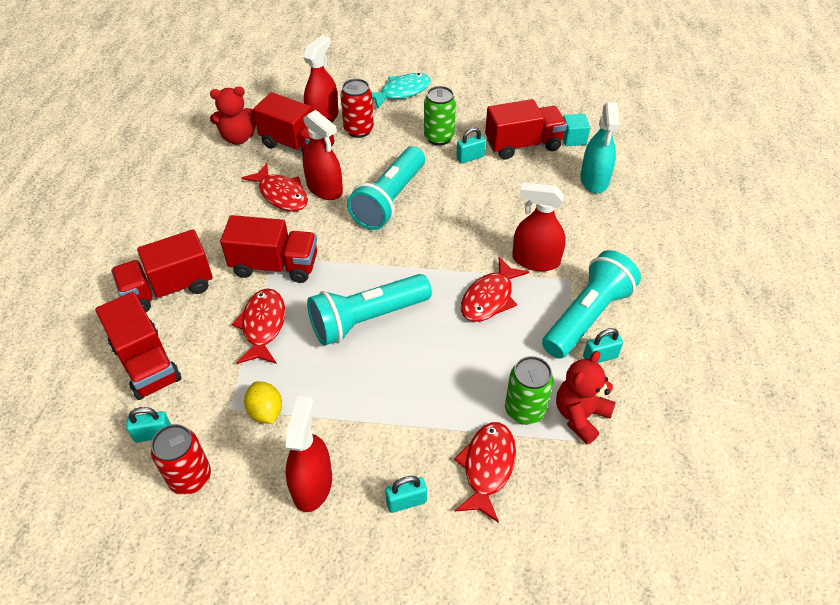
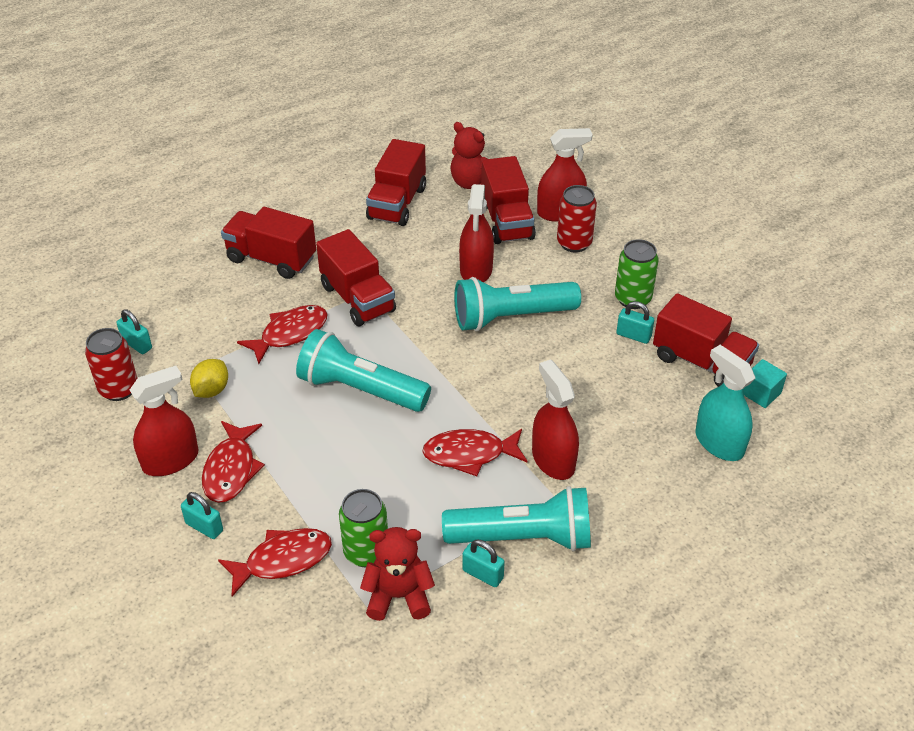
camera: 50 degrees right, 5 degrees down
(146, 363) = (193, 297): red truck -> red truck (397, 203)
(281, 194) = (438, 250): red fish -> red fish (231, 469)
(402, 92) = (662, 237): turquoise fish -> none
(594, 180) = (719, 443): turquoise spray bottle -> turquoise spray bottle turned 90 degrees clockwise

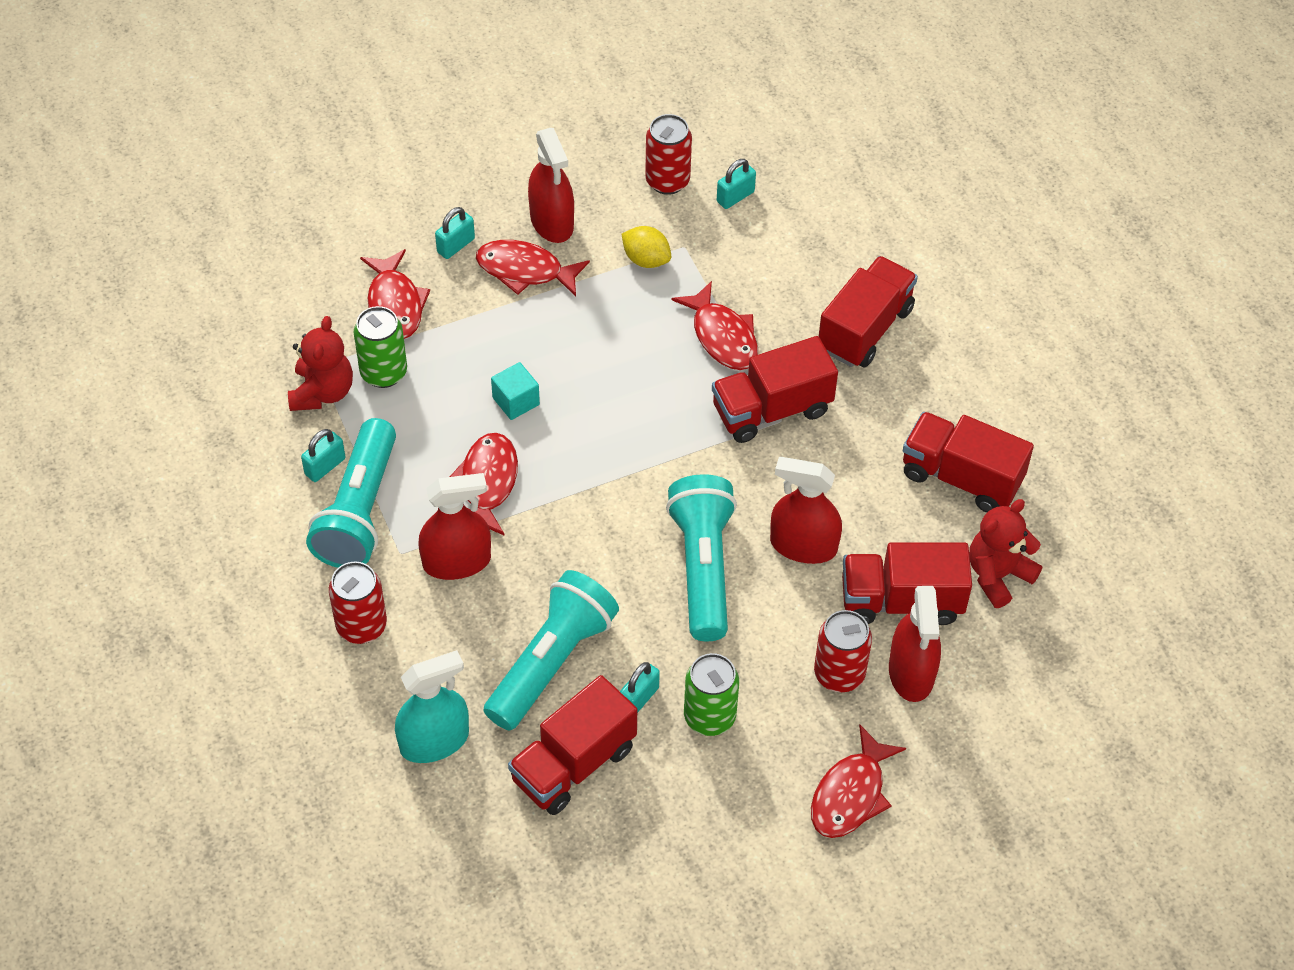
camera: 100 degrees right, 10 degrees up
(360, 389) = (613, 394): turquoise flashlight -> turquoise flashlight (551, 662)
(637, 511) = (361, 626): none -> red can
(660, 230) = (851, 794): none -> red fish
(761, 393) = (501, 816): turquoise cube -> turquoise cube (516, 401)

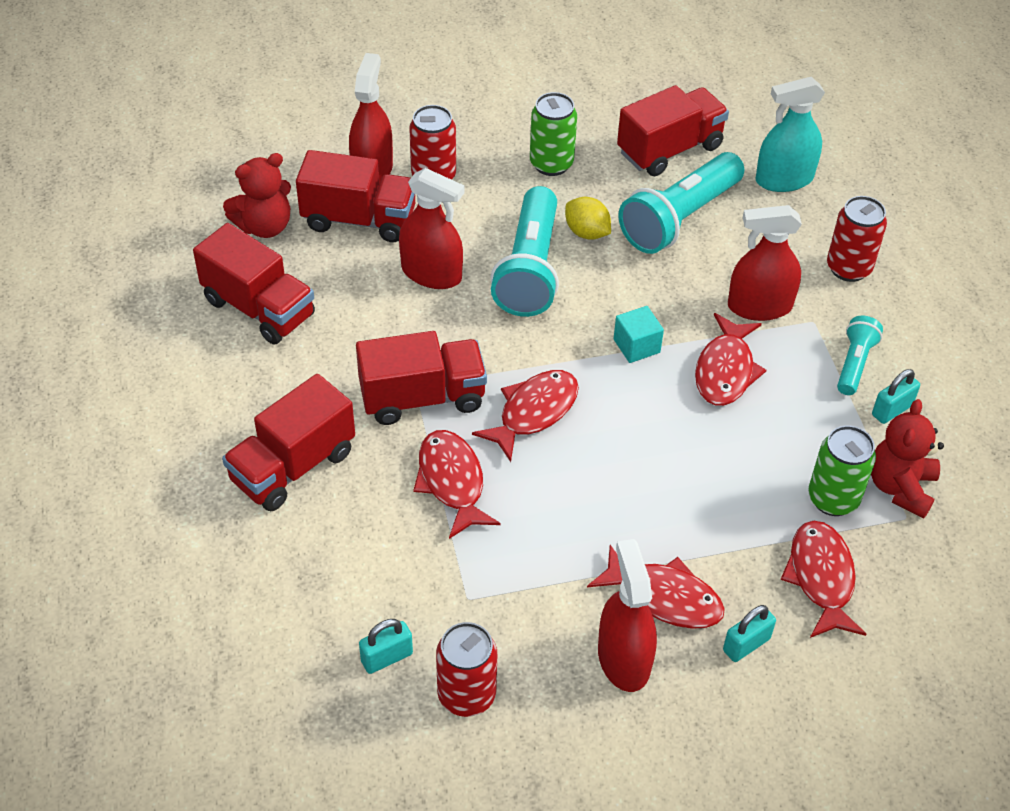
camera: 170 degrees left, 5 degrees down
(359, 511) = (854, 363): turquoise flashlight -> turquoise flashlight, size x0.52
(516, 401) = (689, 446): turquoise cube -> turquoise cube (636, 346)
(639, 698) = (608, 184): turquoise padlock -> none
(646, 259) = (517, 589): yellow lemon -> yellow lemon (586, 232)
(851, 794) = (452, 103): red fish -> red fish (533, 412)

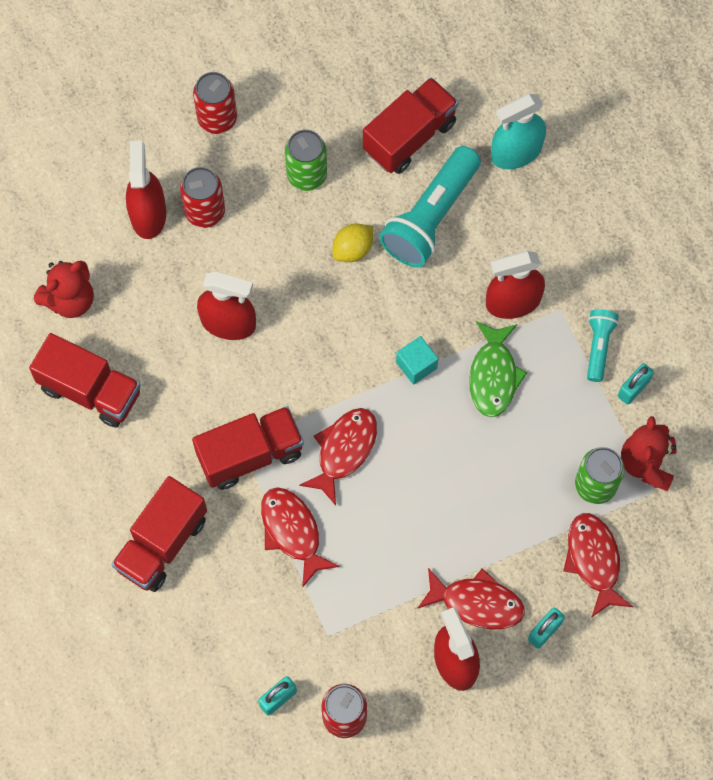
camera: 10 degrees left, 20 degrees up
(359, 219) = (151, 275): red truck -> none
(530, 269) = (311, 301): turquoise flashlight -> none
(586, 232) = (353, 249): yellow lemon -> yellow lemon turned 75 degrees counterclockwise
(725, 370) = (493, 375): red fish -> green fish
(848, 268) = (583, 244): red can -> red can (217, 119)

